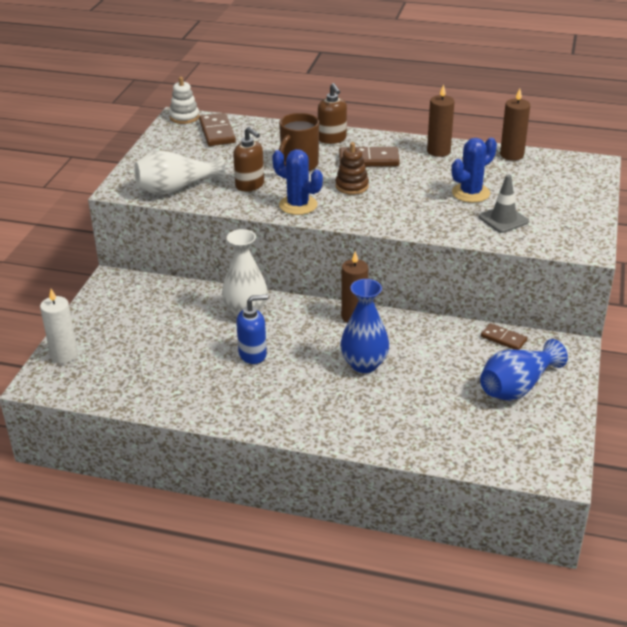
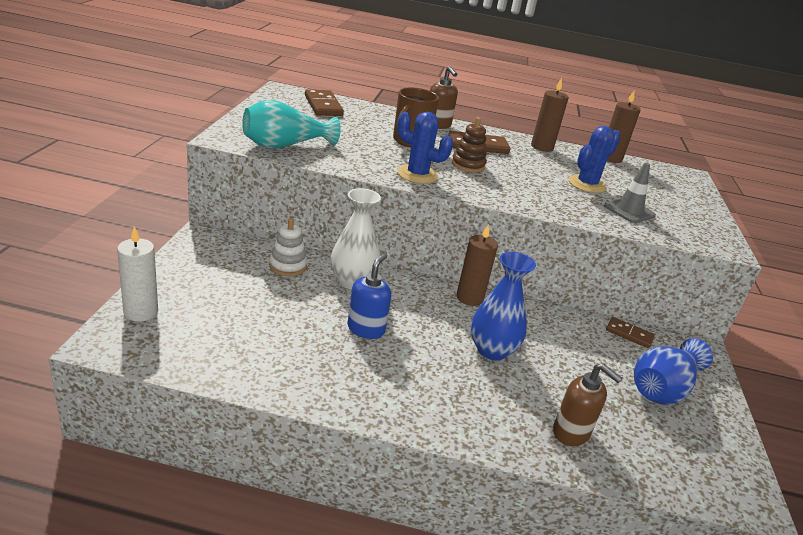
camera: 10 degrees left, 5 degrees down
(176, 189) = (285, 146): white vase -> turquoise vase
(184, 117) = (289, 90): white stacking toy -> white stacking toy (288, 266)
(250, 185) = (363, 152): brown soap dispenser -> brown soap dispenser (571, 433)
(253, 354) = (366, 329): blue soap dispenser -> blue soap dispenser turned 45 degrees counterclockwise

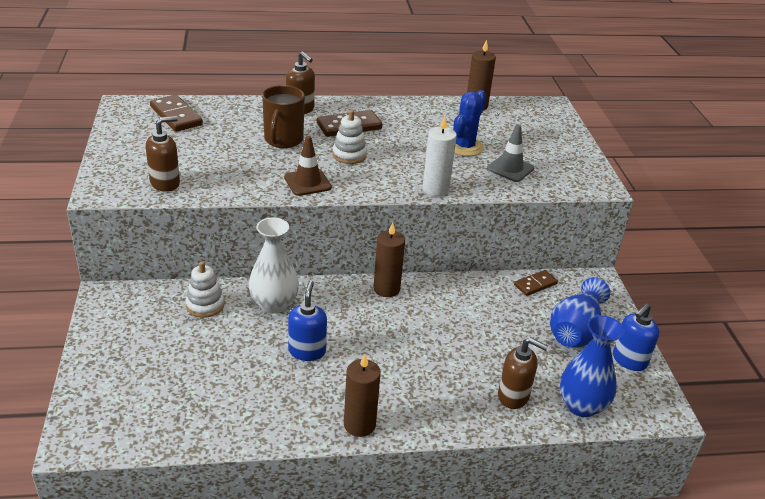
camera: 15 degrees left, 5 degrees up
(141, 312) = (91, 399): white candle -> white candle (435, 189)
(285, 146) = (165, 183): turquoise vase -> brown soap dispenser
(417, 175) = (307, 182): blue cactus -> brown traffic cone
(468, 165) = (349, 155): brown stacking toy -> white stacking toy
(492, 350) = (424, 338): blue vase -> blue vase (581, 405)
(542, 147) = (409, 110): brown candle -> brown candle (359, 424)
(629, 334) = (535, 284): brown domino -> brown domino turned 45 degrees counterclockwise
(719, 435) = (629, 360): none -> blue soap dispenser

